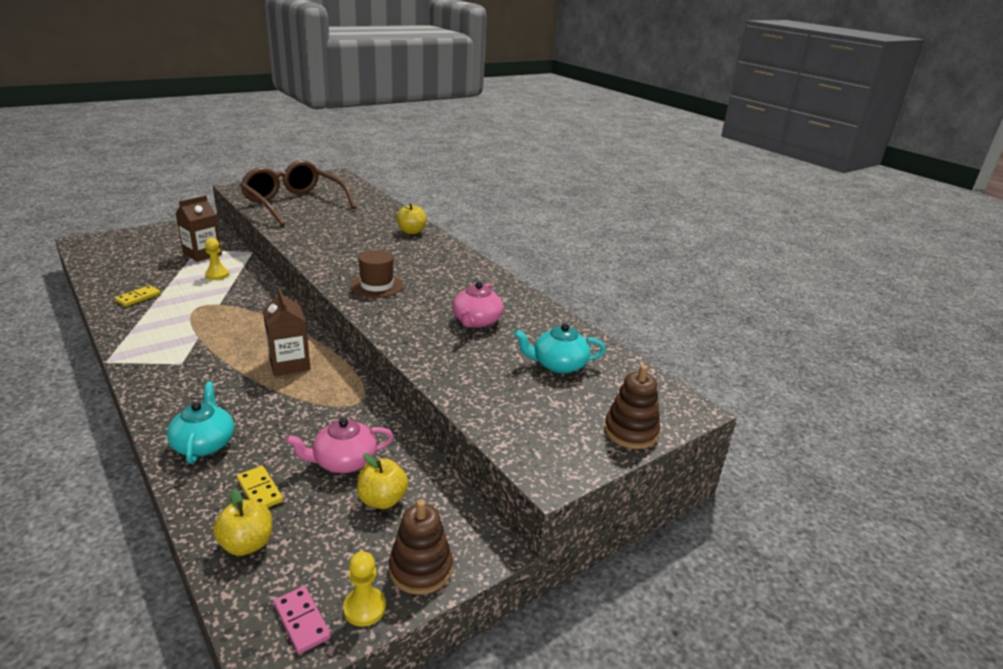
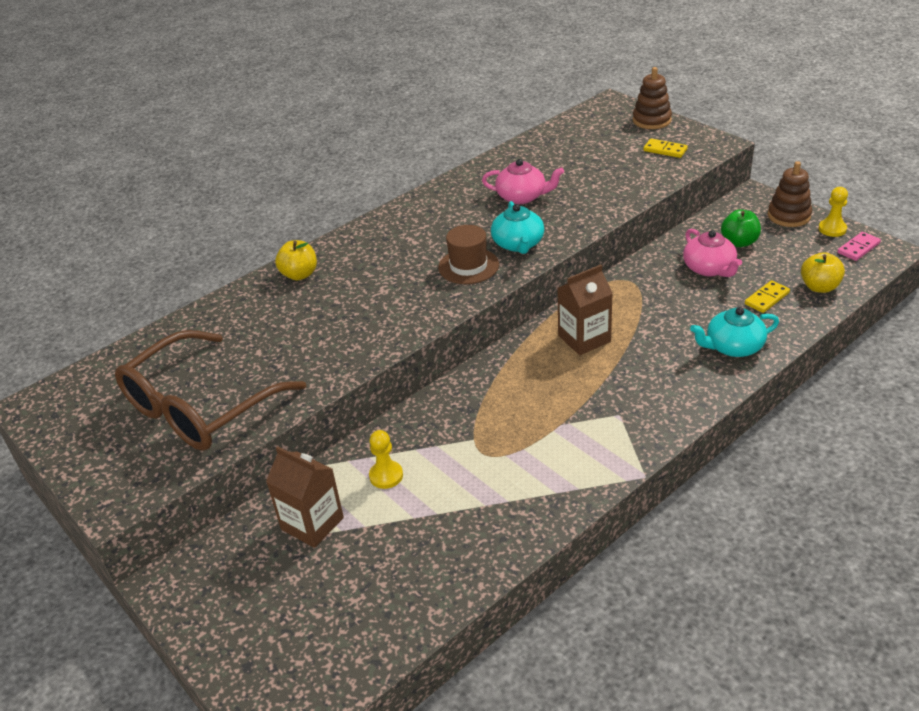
camera: 90 degrees left, 10 degrees up
(138, 298) = (480, 526): yellow domino -> yellow domino (665, 150)
(382, 500) = (739, 242): yellow apple -> green apple
(558, 365) = (578, 152): turquoise teapot -> turquoise teapot (518, 244)

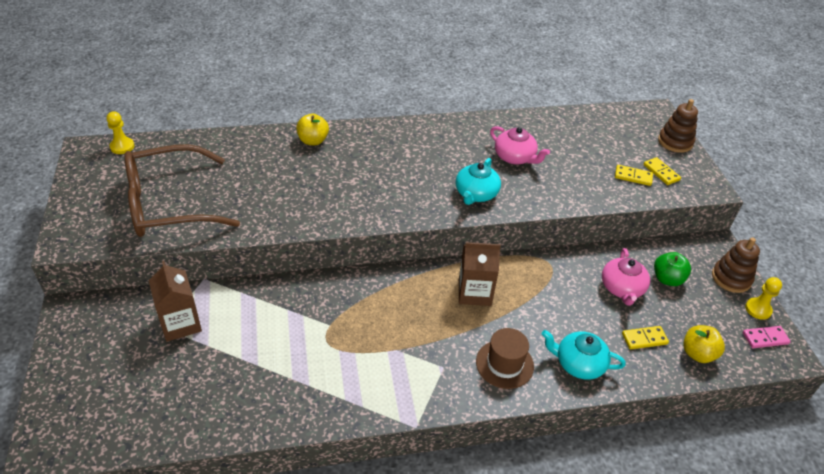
camera: 25 degrees right, 5 degrees up
(386, 476) = (252, 317): yellow pawn -> yellow pawn (122, 147)
(468, 266) = (425, 193): brown hat -> brown hat (504, 364)
(645, 164) = (633, 177): none -> yellow domino

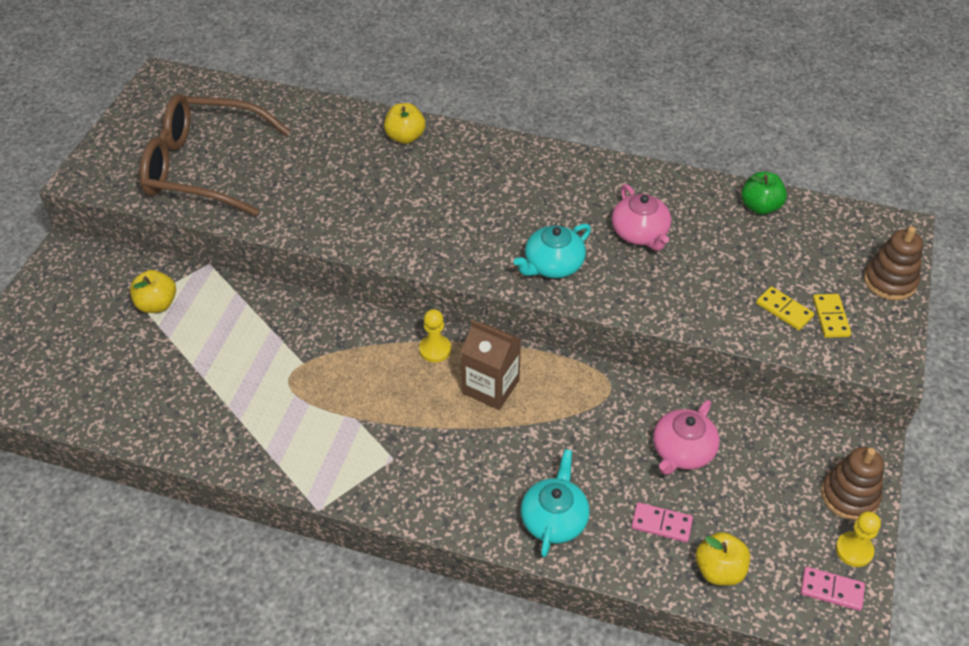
camera: 30 degrees right, 5 degrees up
(122, 147) = (198, 85): yellow pawn -> yellow pawn (435, 349)
(180, 323) = (157, 304): brown carton -> yellow apple
(504, 364) = (465, 483): brown hat -> none
(579, 364) = (554, 519): turquoise teapot -> turquoise teapot turned 60 degrees clockwise
(644, 339) = (661, 524): yellow domino -> pink domino
(667, 279) = (755, 463): green apple -> green apple (760, 207)

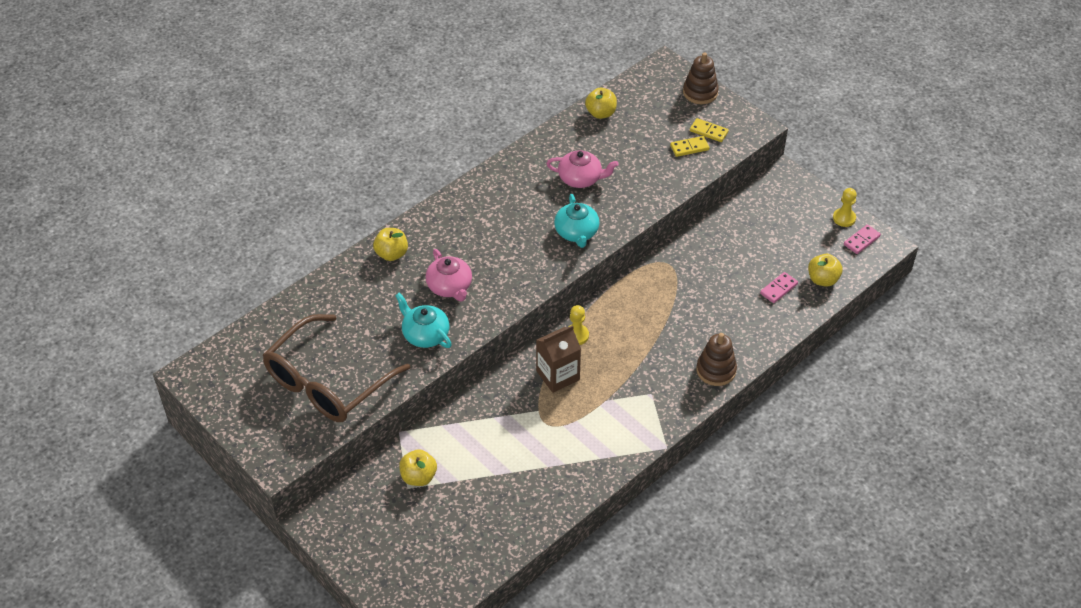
camera: 60 degrees left, 0 degrees up
(490, 387) = (627, 320): brown carton -> brown carton (558, 375)
(554, 519) = (745, 335): turquoise teapot -> turquoise teapot (425, 334)
(682, 451) = (736, 254): pink teapot -> pink teapot (450, 287)
(760, 207) = (601, 113): green apple -> yellow apple
(849, 496) = (810, 201): brown stacking toy -> brown stacking toy (716, 370)

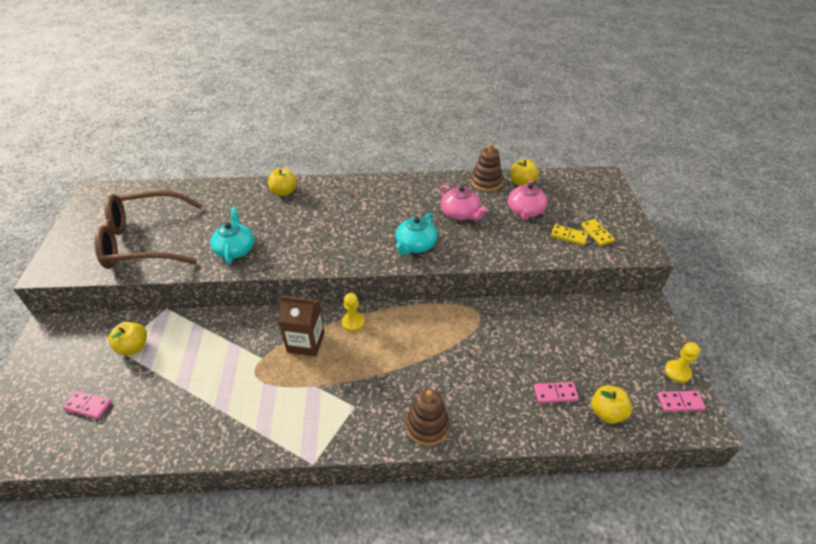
camera: 40 degrees right, 5 degrees down
(447, 536) = (88, 406): none -> pink domino
(450, 287) = (290, 230): pink teapot -> pink teapot (525, 211)
(700, 92) = (616, 205): brown stacking toy -> brown stacking toy (486, 182)

